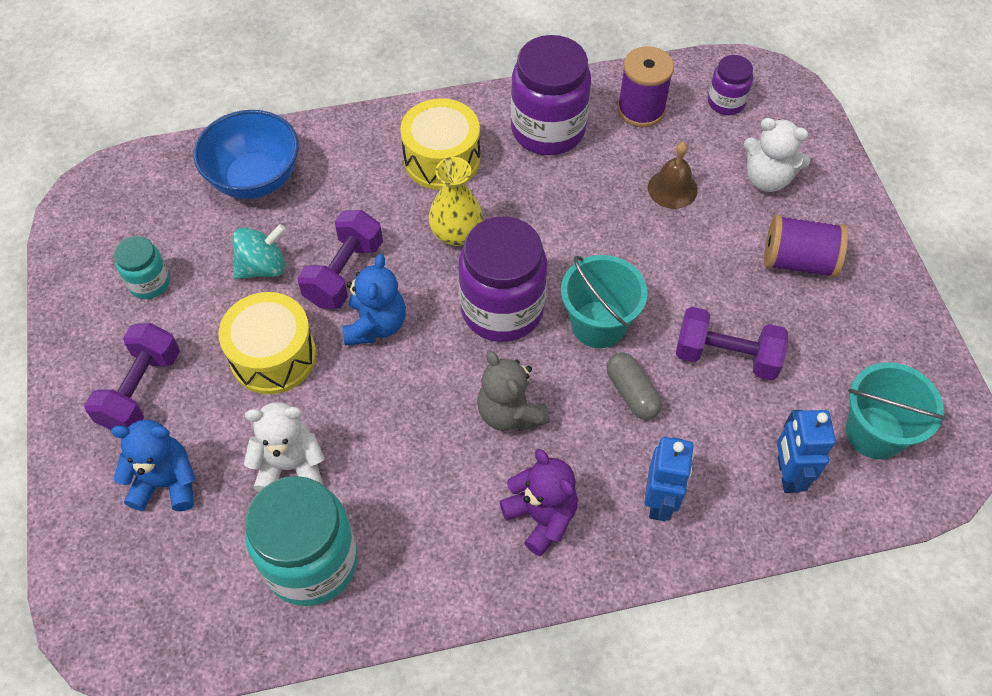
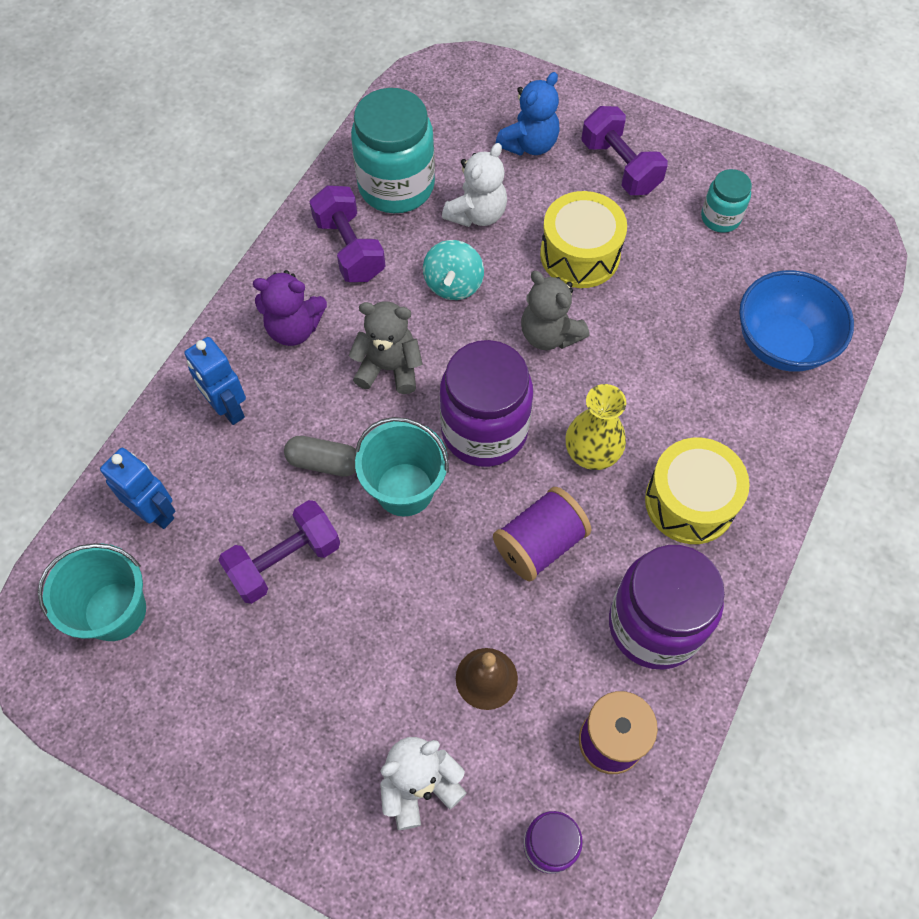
camera: 130 degrees right, 5 degrees up
(263, 267) = (674, 295): turquoise spinning top -> turquoise spinning top (453, 284)
(344, 273) = (620, 345): purple dumbbell -> purple dumbbell (350, 249)
(375, 325) = (549, 334): blue teddy bear -> grey teddy bear
(798, 261) = (309, 716): purple spool -> purple spool (540, 544)

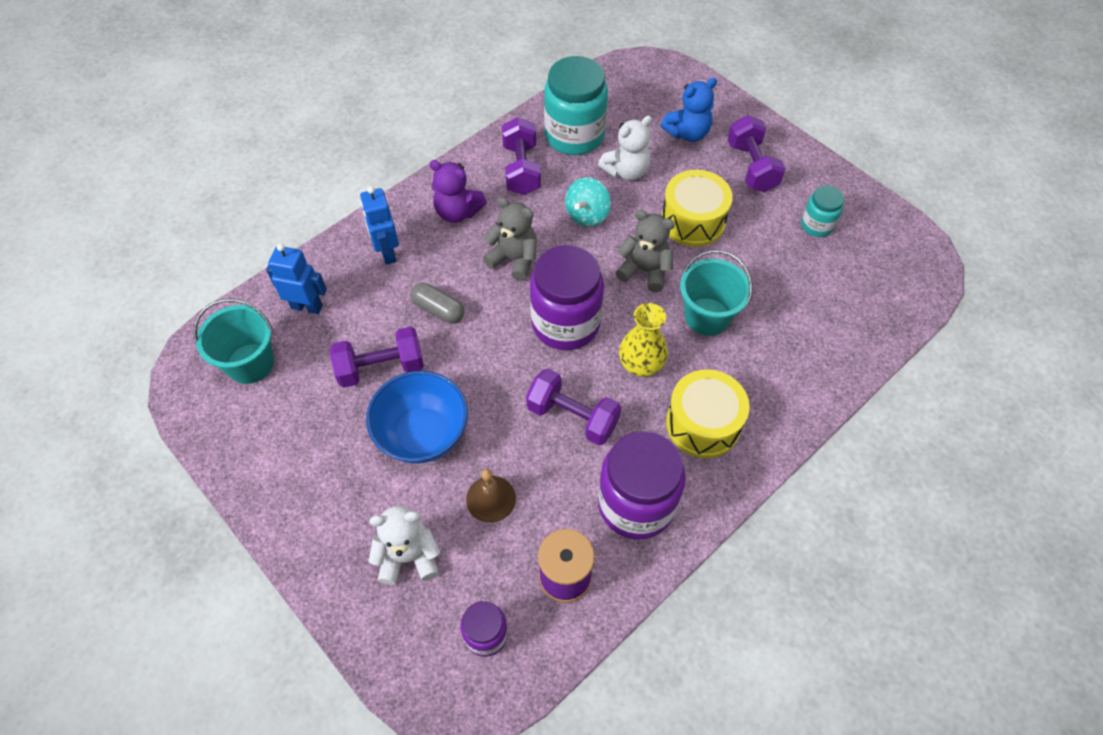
camera: 20 degrees right, 5 degrees down
(156, 512) = (307, 306): blue robot -> blue robot turned 45 degrees counterclockwise
(404, 489) = (488, 346): turquoise bucket -> turquoise bucket (707, 316)
(540, 544) = (572, 416): purple spool -> purple dumbbell
(549, 334) = (644, 270): grey teddy bear -> grey teddy bear turned 135 degrees clockwise
(781, 344) = (827, 331): blue bowl -> blue bowl (423, 434)

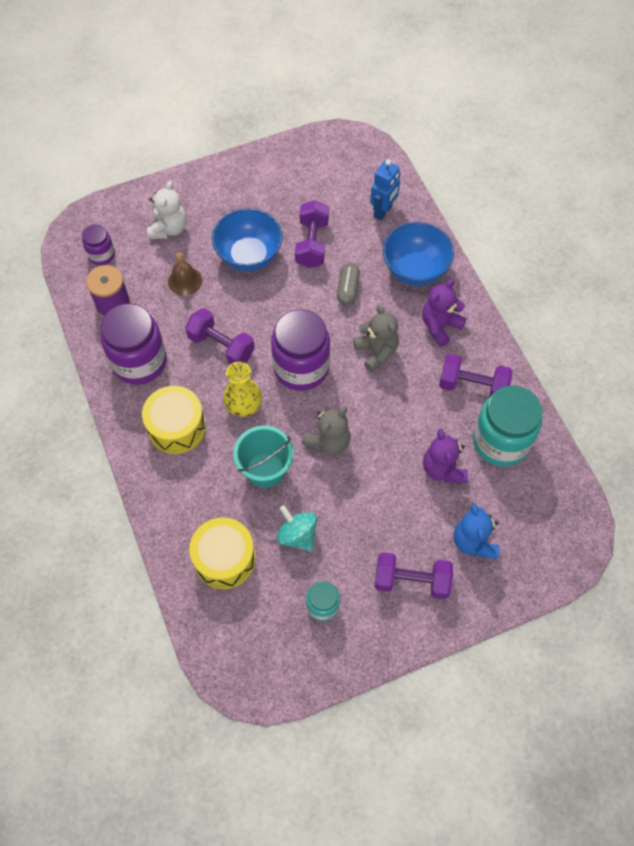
camera: 110 degrees right, 5 degrees up
(250, 363) = (347, 173): turquoise bucket -> none
(387, 253) = (415, 269): blue robot -> blue bowl
(438, 309) = (348, 289): grey capsule -> grey capsule turned 45 degrees counterclockwise
(514, 259) = (376, 352): grey teddy bear -> grey teddy bear turned 75 degrees counterclockwise
(572, 416) = (221, 346): purple dumbbell -> purple dumbbell turned 75 degrees clockwise
(587, 215) = (403, 419): turquoise spinning top -> turquoise spinning top (297, 535)
(626, 171) = (443, 469): white teddy bear -> purple teddy bear
(693, 221) = (366, 501): yellow drum -> yellow drum (224, 559)

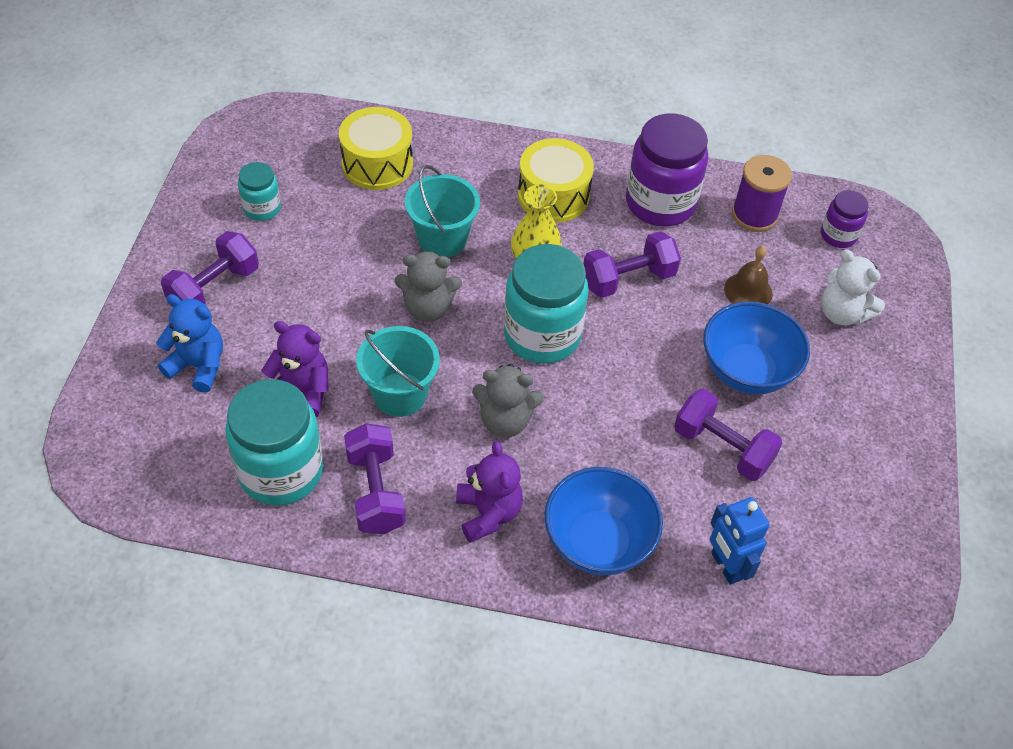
camera: 120 degrees right, 10 degrees down
(297, 535) = (349, 227): turquoise spinning top -> none
(301, 368) = (542, 335): purple jar -> turquoise jar
(328, 441) = (428, 308): grey teddy bear -> grey teddy bear turned 75 degrees counterclockwise
(348, 289) = (620, 445): grey capsule -> none
(402, 415) = (400, 394): none -> turquoise bucket
(472, 386) = (375, 491): purple dumbbell -> purple dumbbell turned 60 degrees counterclockwise

